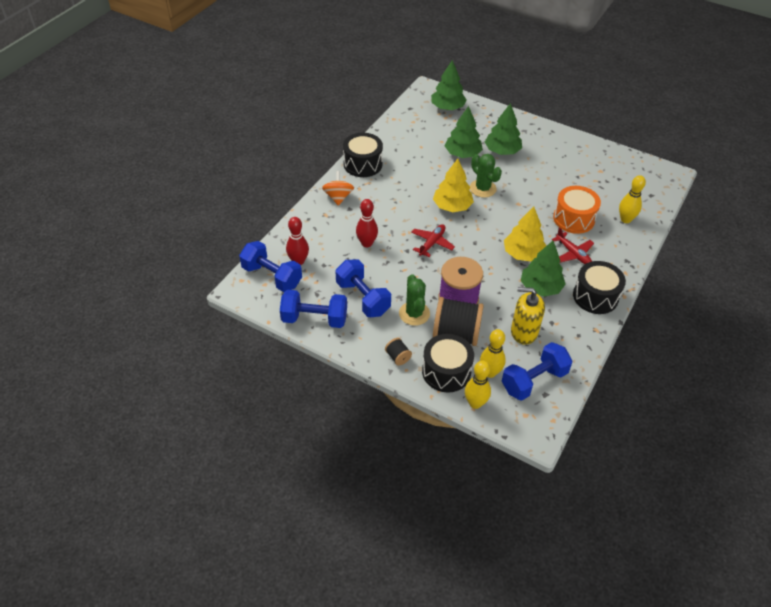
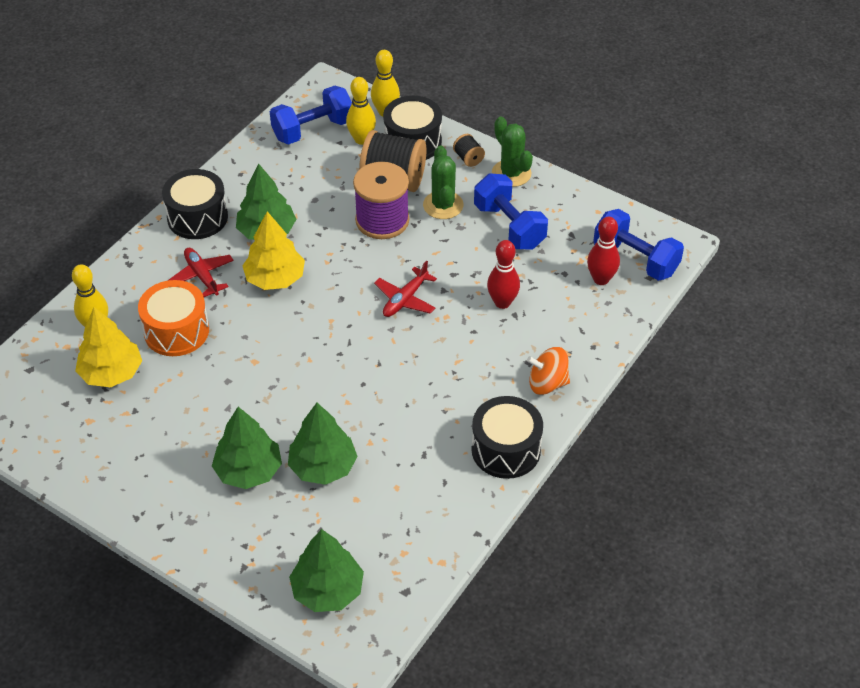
camera: 175 degrees left, 0 degrees up
(314, 319) = (572, 204): blue dumbbell -> none
(338, 197) = (547, 383): orange spinning top -> orange spinning top turned 90 degrees clockwise
(452, 206) = (363, 360): yellow tree -> yellow tree (111, 373)
(482, 188) = (305, 391): green cactus -> green cactus (511, 173)
(524, 332) = (307, 179): yellow soap dispenser -> none

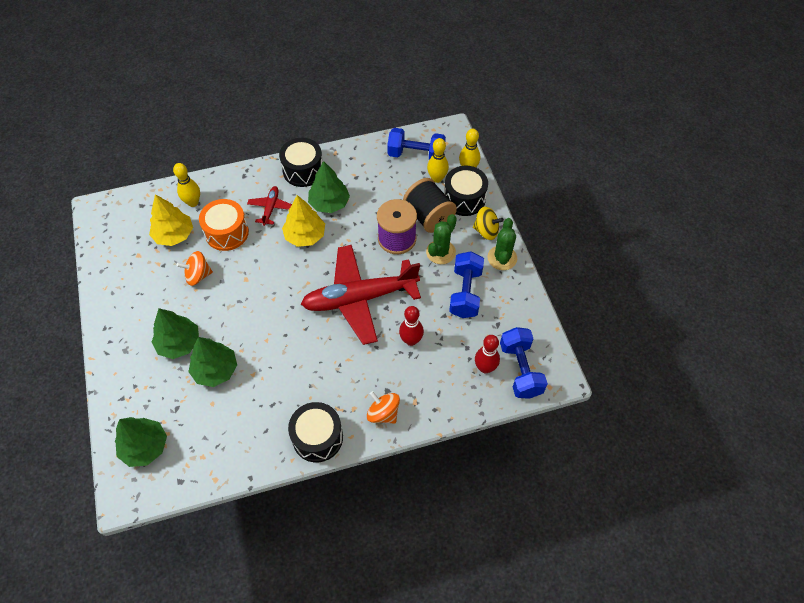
camera: 40 degrees right, 10 degrees up
(192, 393) = (198, 275): none -> orange spinning top
(405, 299) = (359, 298): red plane -> red plane, size x2.29
(468, 158) = (486, 231): black spool -> yellow spinning top

